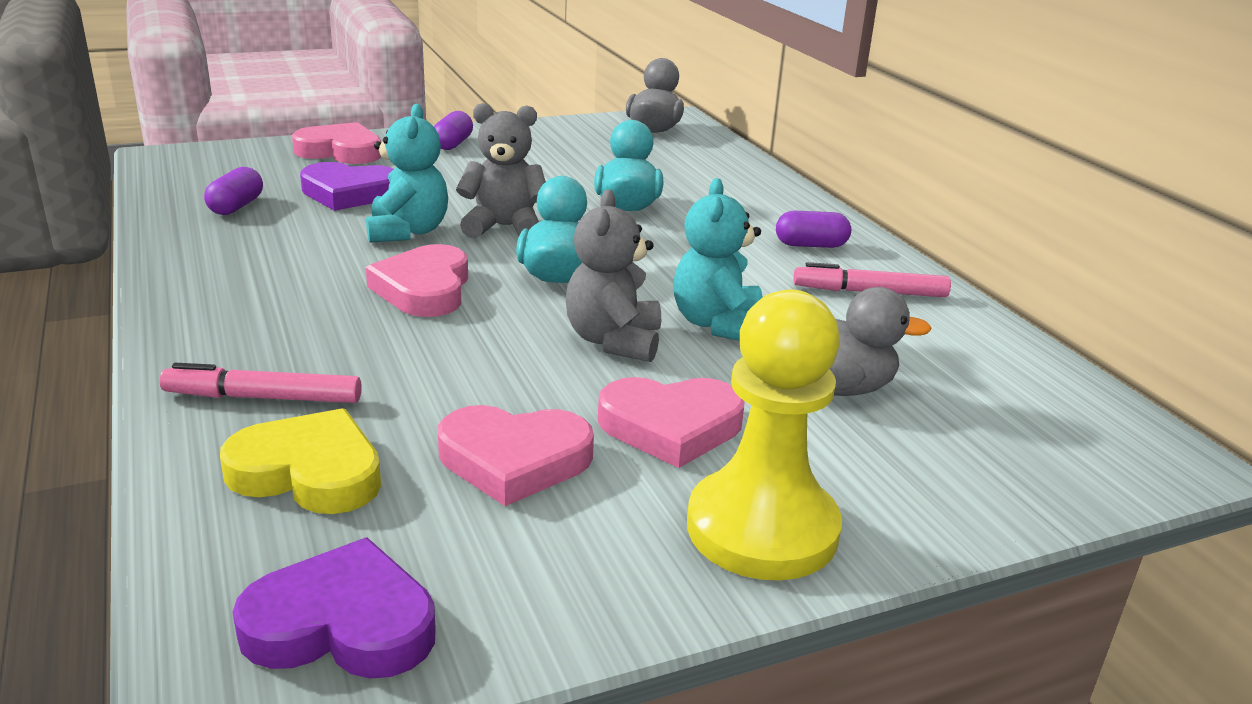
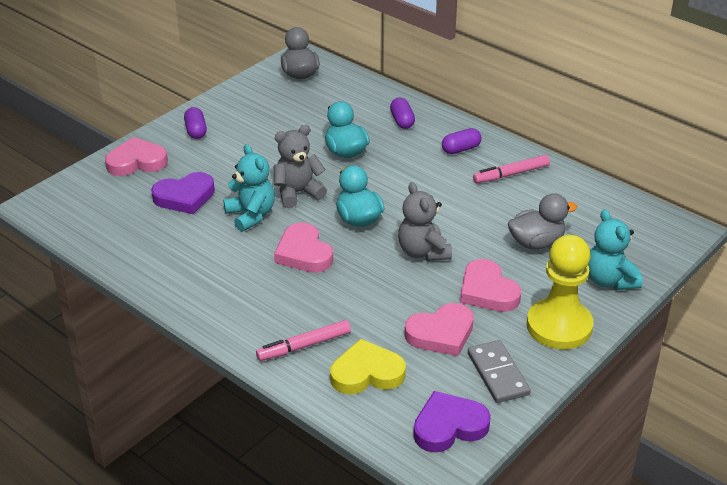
camera: 25 degrees left, 10 degrees up
(236, 206) = (135, 231): purple capsule -> purple capsule (402, 121)
(548, 566) = (497, 374): none -> grey domino
(671, 426) = (487, 291): pink heart -> pink heart turned 90 degrees clockwise
(717, 324) = (459, 223): turquoise teddy bear -> turquoise teddy bear (609, 280)

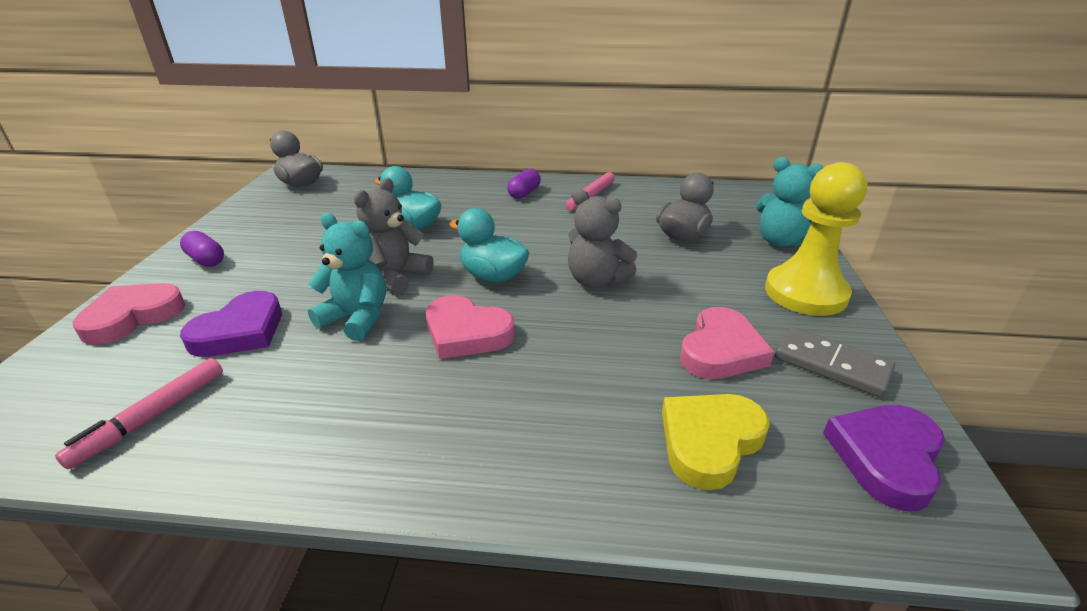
camera: 35 degrees left, 5 degrees down
(304, 346) = (591, 448): pink marker -> pink marker (151, 417)
(402, 121) = (445, 189): purple capsule -> none
(487, 291) = (702, 290): pink heart -> none

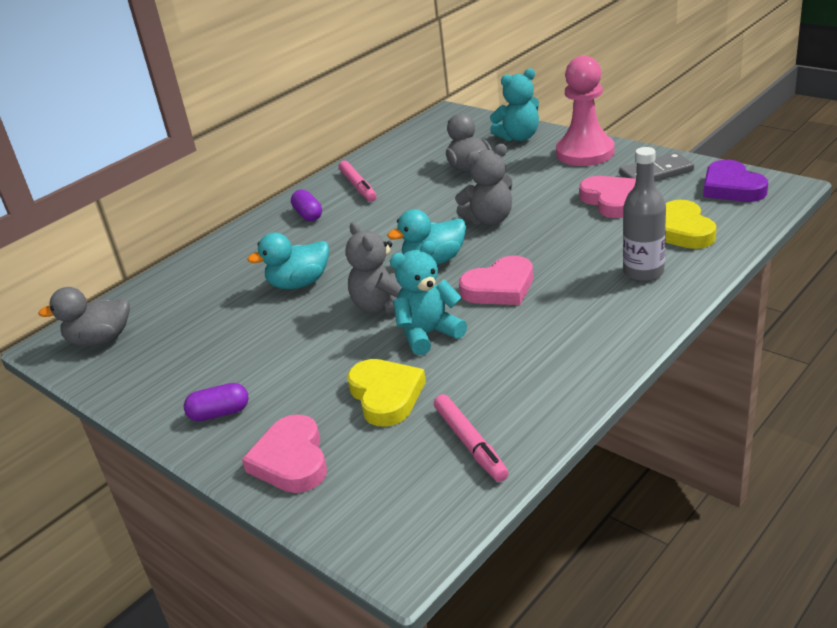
camera: 50 degrees left, 0 degrees up
(240, 331) = (386, 396): purple heart -> yellow heart
(572, 438) = (643, 272): none -> grey bottle
(805, 293) = (585, 153): yellow pawn -> pink pawn

